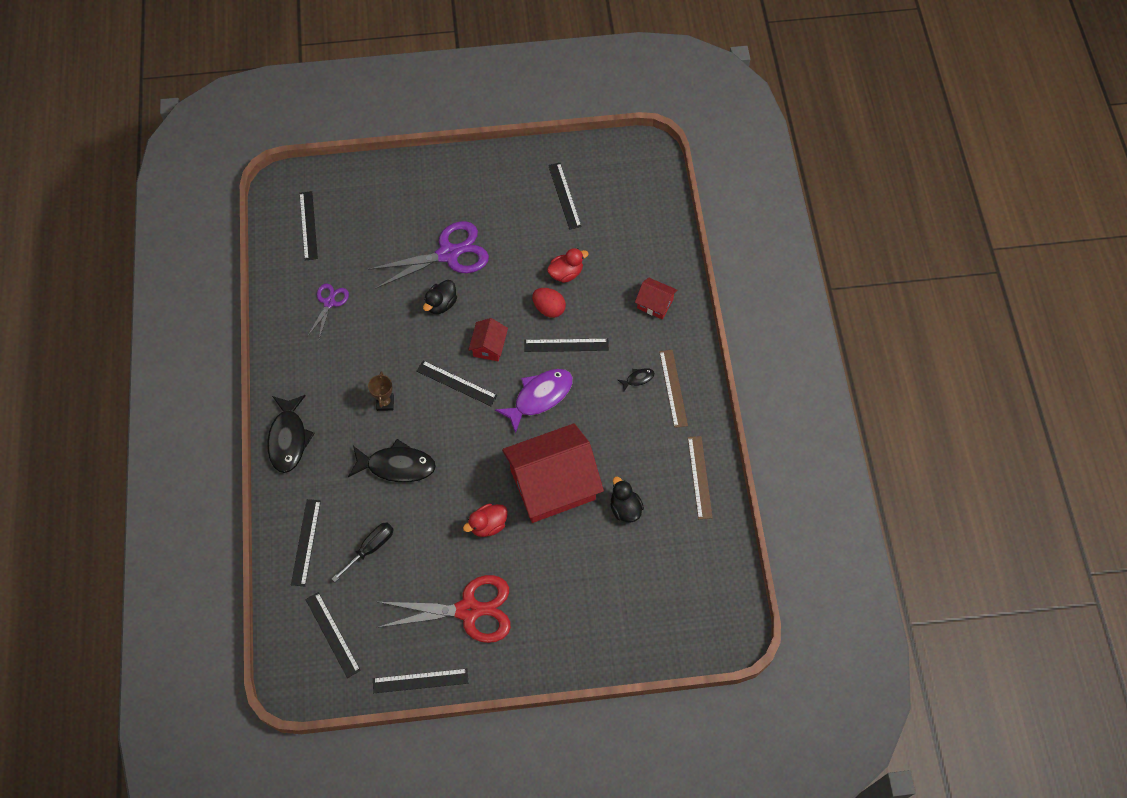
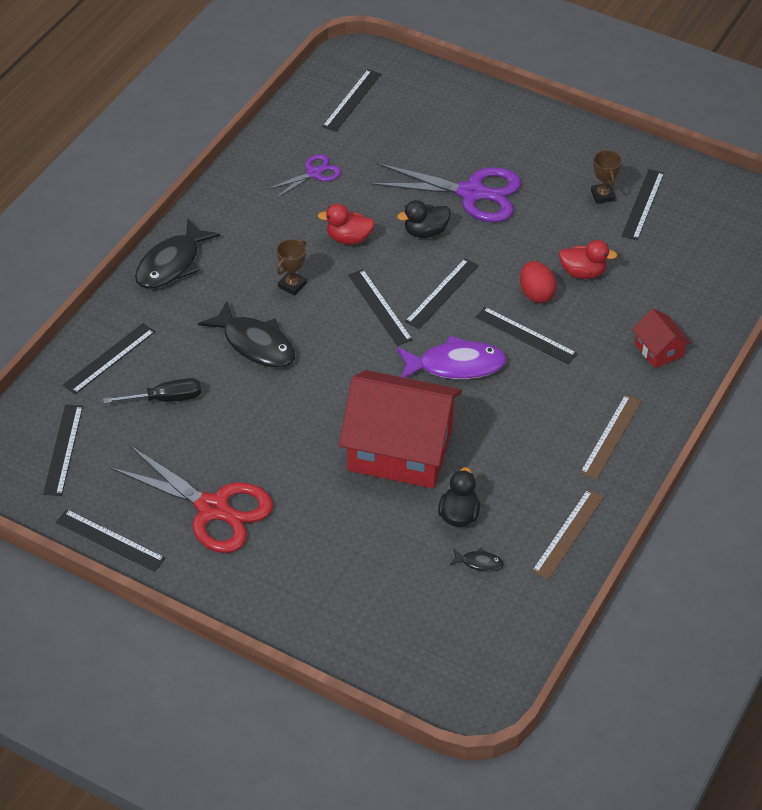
camera: 35 degrees right, 15 degrees down
(488, 525) = (300, 446): red duck -> red duck (348, 238)
(489, 346) = (442, 293): red house -> black ruler
(534, 204) = (602, 195): none -> brown trophy
(638, 379) = (578, 407): black fish -> black fish (479, 563)

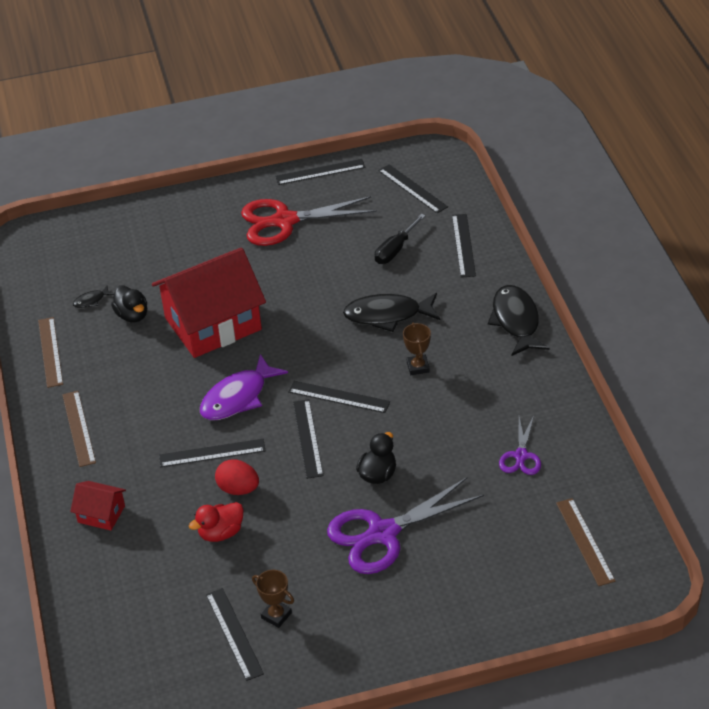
camera: 140 degrees right, 5 degrees down
(348, 238) = (426, 427): red duck -> none
(352, 100) = (585, 541): black ruler -> brown ruler

